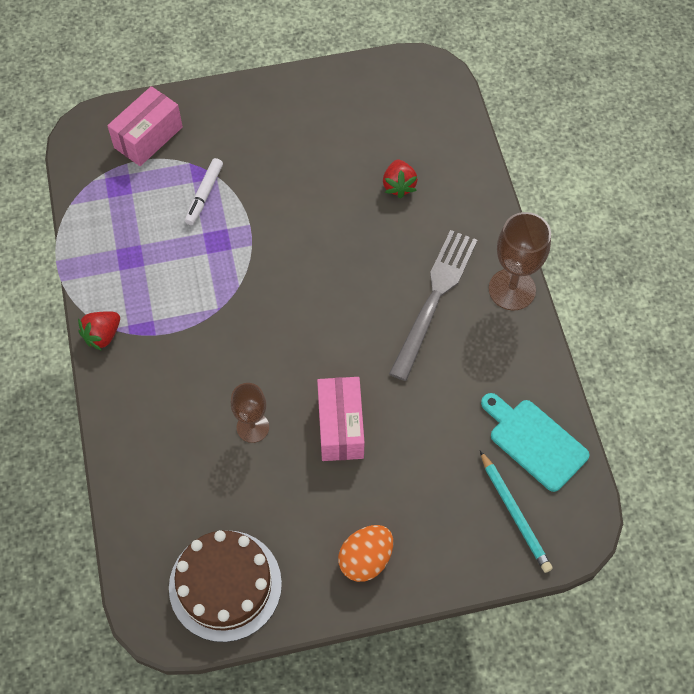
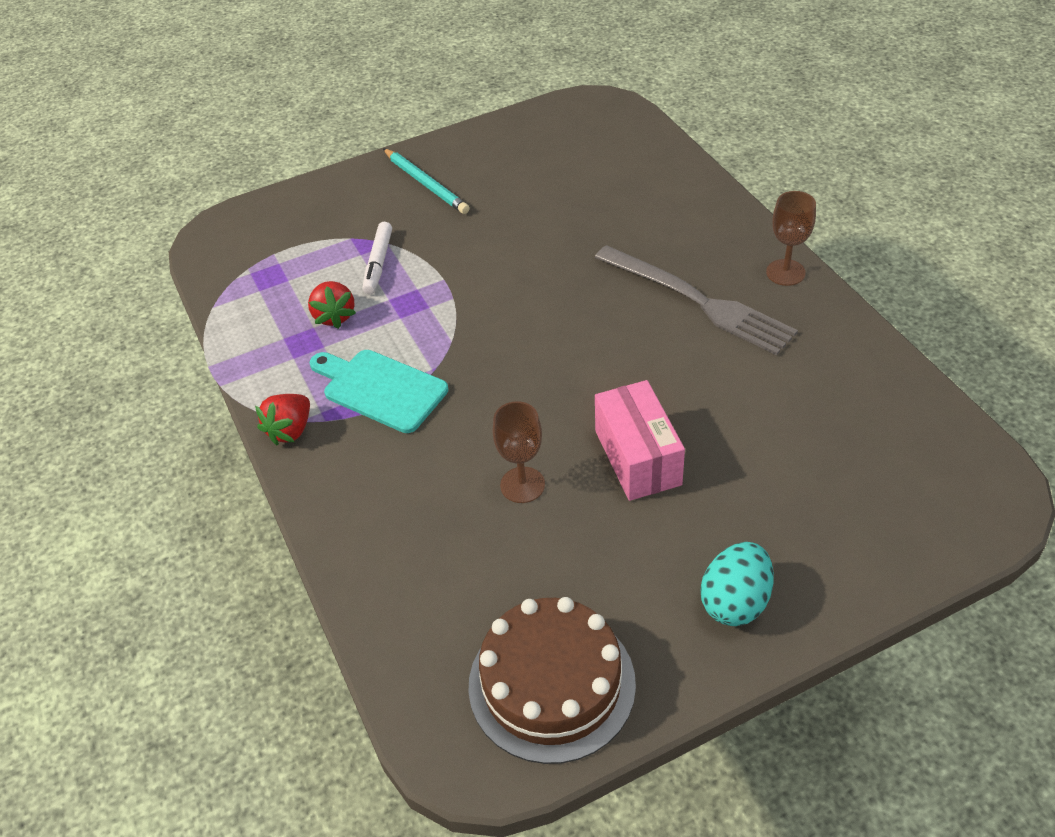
camera: 10 degrees left, 15 degrees down
(148, 137) = (293, 225): pink box -> none
(365, 559) = (735, 602): orange egg -> turquoise egg
(399, 186) = (608, 207): red strawberry -> red strawberry (334, 316)
(434, 299) = (698, 301): grey fork -> grey fork turned 120 degrees clockwise
(512, 289) = (785, 272): brown goblet -> brown goblet, size x0.65
(514, 513) = (906, 499): turquoise pencil -> turquoise pencil (426, 184)
(534, 441) = (891, 416): turquoise cutting board -> turquoise cutting board (380, 389)

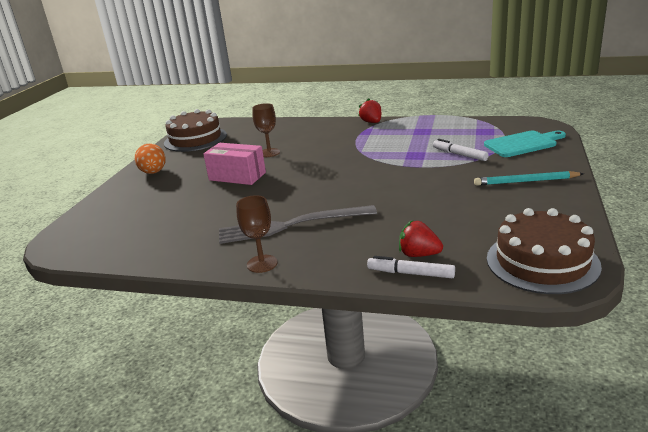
camera: 130 degrees right, 20 degrees down
(334, 316) = (431, 139): red strawberry -> red strawberry (419, 254)
(380, 389) = (366, 140): turquoise cutting board -> turquoise cutting board (523, 144)
(590, 122) = (542, 262): none -> brown cake
(686, 176) = (410, 273): none -> white marker
(735, 602) = (153, 172): turquoise egg -> orange egg

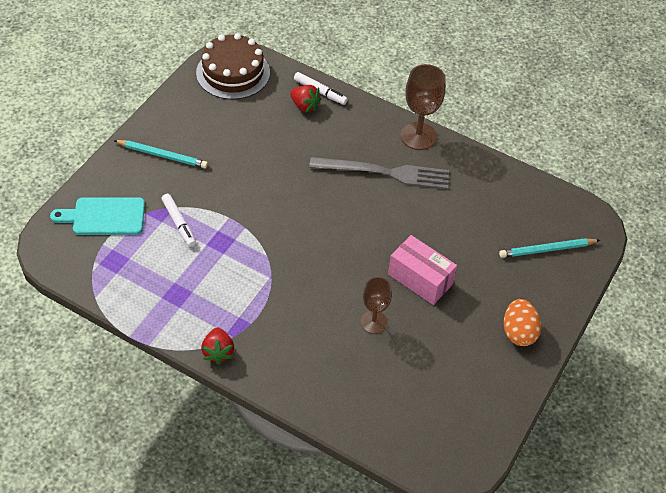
camera: 170 degrees left, 25 degrees up
(116, 216) = (547, 250): none -> turquoise pencil
(195, 139) = (466, 415): brown cake -> none
(262, 264) = (418, 136): brown goblet -> brown goblet, size x1.53

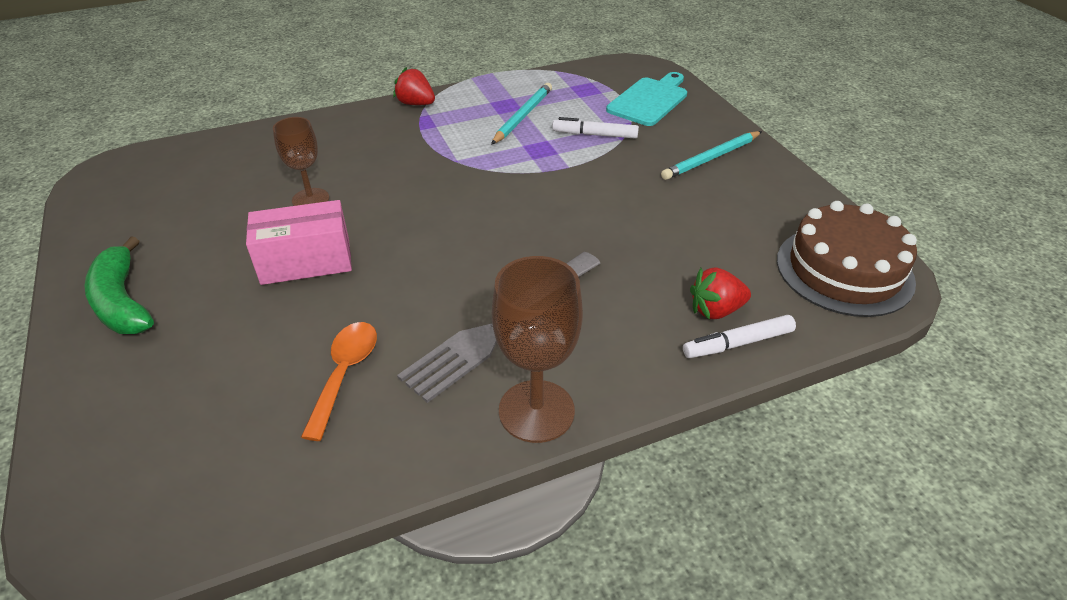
camera: 130 degrees right, 10 degrees down
(464, 208) = (344, 374): none -> orange spoon
(518, 332) = (122, 302): orange egg -> green banana
(547, 250) = (157, 424): turquoise pencil -> turquoise pencil (523, 116)

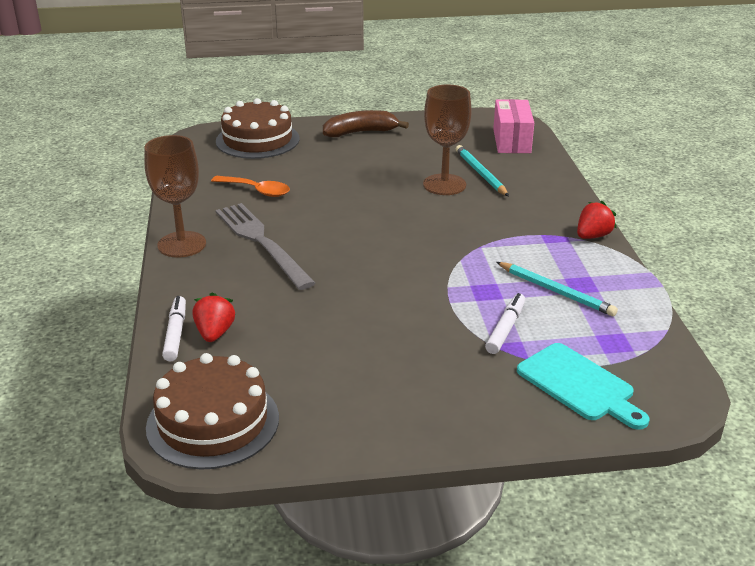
camera: 105 degrees right, 10 degrees down
(122, 302) = (360, 132): green banana -> brown banana
(131, 430) = (257, 140): none -> brown cake
(306, 261) = (369, 182): pink box -> pink box (512, 141)
(310, 199) = (444, 185): brown goblet -> brown goblet, size x1.53
(711, 158) = (434, 396): turquoise pencil -> turquoise pencil (480, 173)

